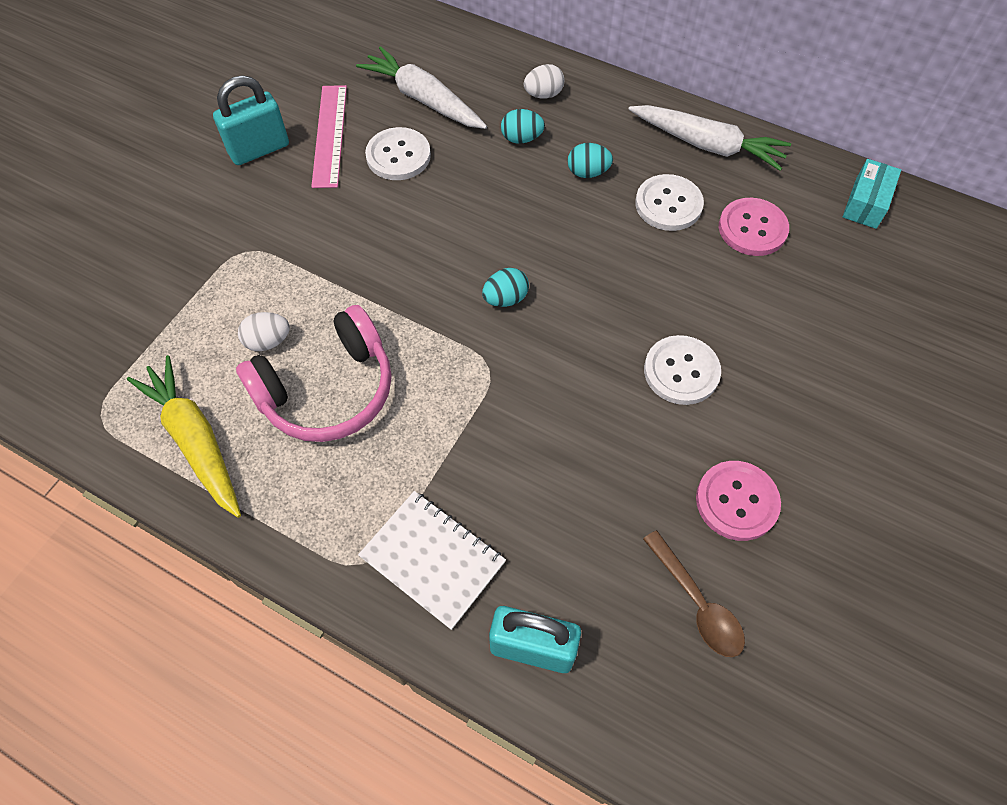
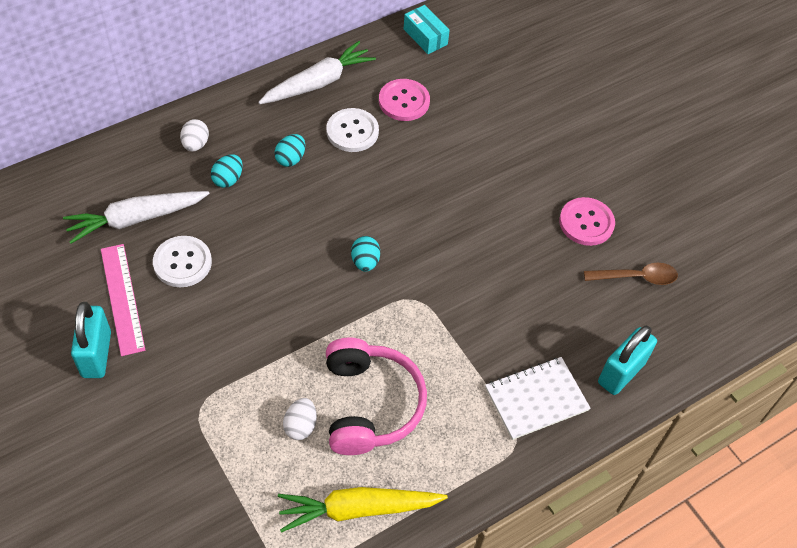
camera: 65 degrees left, 5 degrees down
(329, 135) = (122, 298): pink ruler -> pink ruler turned 45 degrees clockwise
(681, 371) = (484, 199): white button -> none

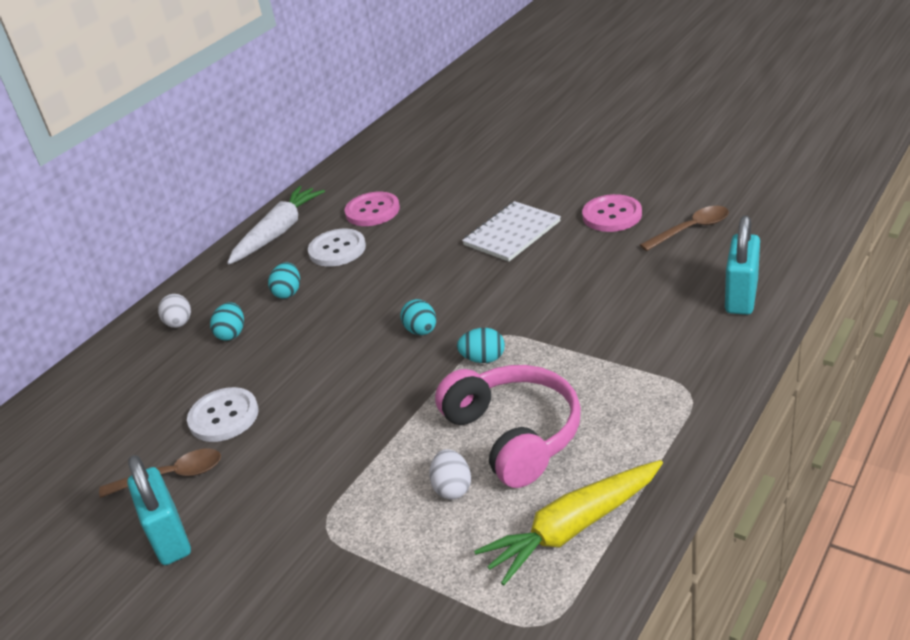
camera: 15 degrees left, 20 degrees down
(122, 298) = (171, 476): pink ruler -> brown spoon
(136, 219) = (148, 406): white carrot -> none
(392, 318) = (483, 359): none -> turquoise egg
(425, 37) = (360, 165): turquoise box -> none
(536, 399) = (679, 352): white notebook -> white notebook (512, 233)

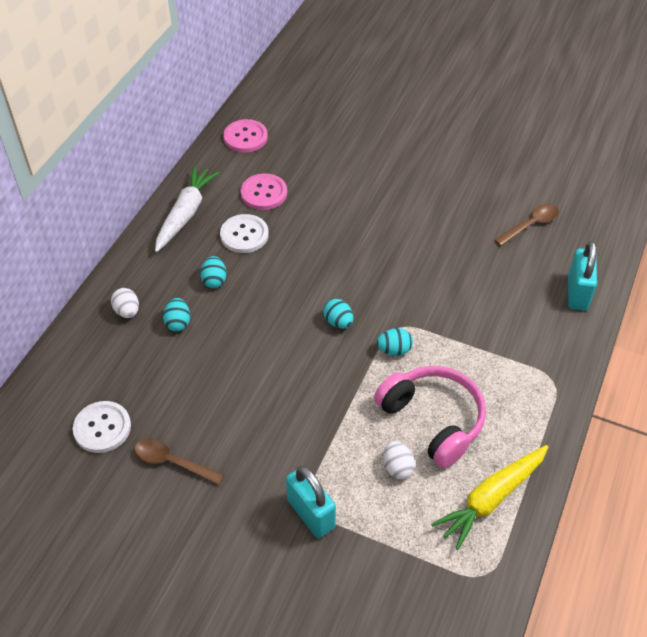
camera: 15 degrees left, 15 degrees up
(169, 538) = (190, 517): turquoise padlock -> turquoise padlock (311, 514)
(171, 476) = (172, 462): brown spoon -> brown spoon turned 135 degrees counterclockwise
(224, 416) = (198, 405): white button -> white button (102, 428)
(512, 233) = (389, 223): white notebook -> none
(612, 215) = (466, 207): pink button -> pink button (245, 137)

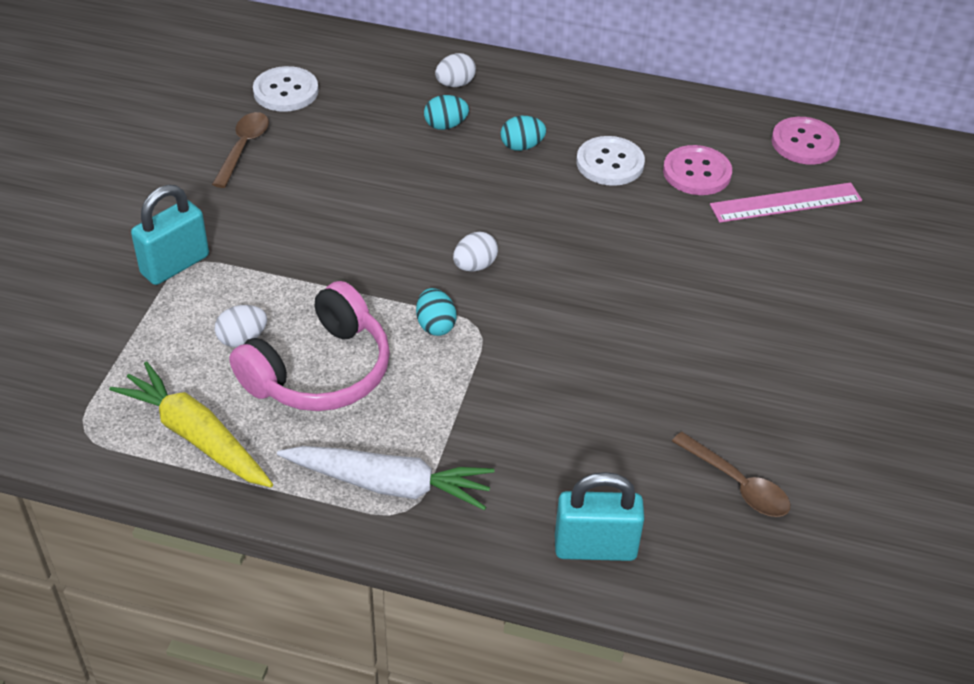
camera: 80 degrees right, 5 degrees down
(186, 213) = (632, 107): white carrot -> white carrot (390, 485)
(301, 158) = (785, 202): none -> pink ruler
(338, 322) = (475, 266): turquoise egg -> white egg

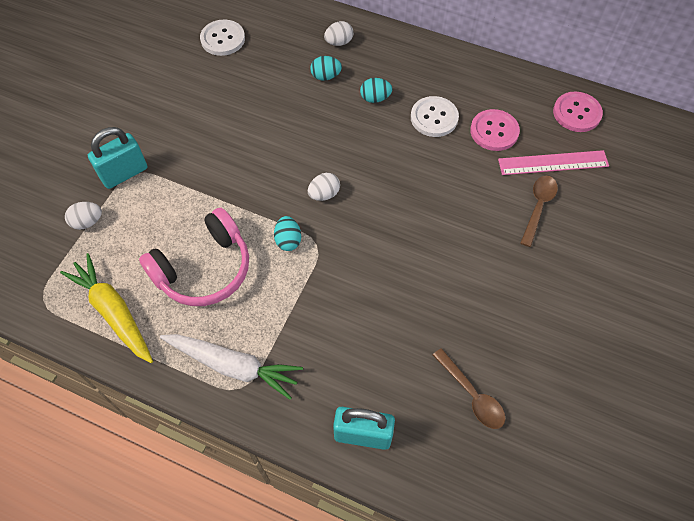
camera: 10 degrees right, 15 degrees up
(242, 339) = (158, 237): white egg -> white egg (87, 222)
(243, 148) = (186, 83): brown spoon -> brown spoon (538, 207)

